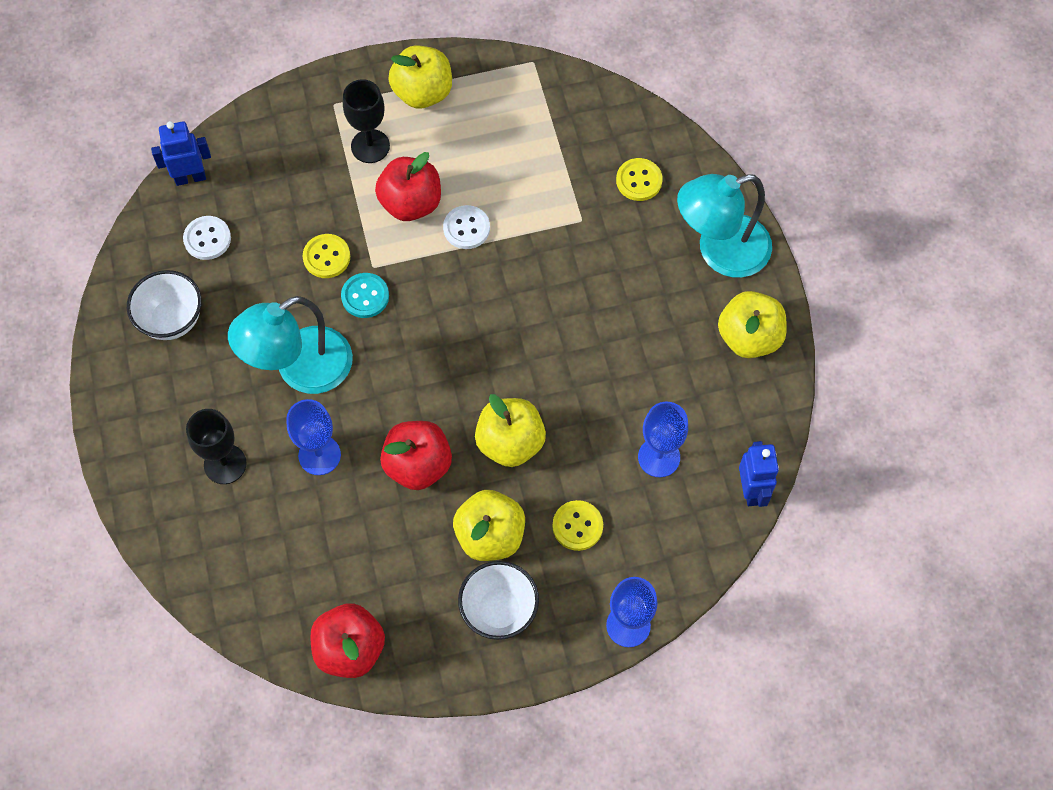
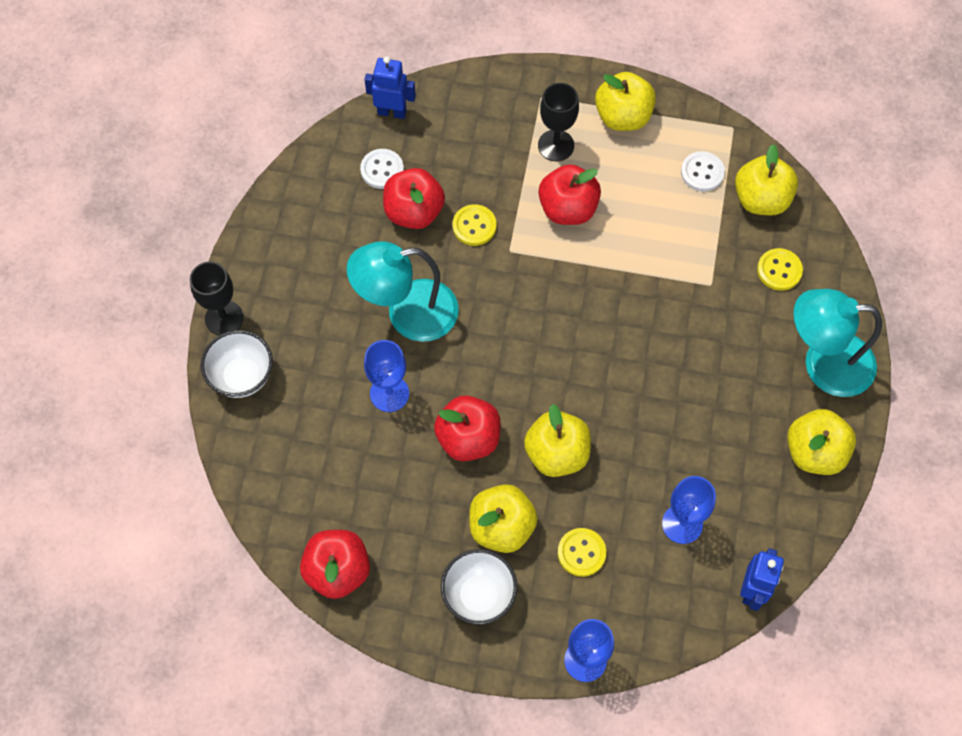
camera: 25 degrees right, 0 degrees up
(172, 320) = (321, 226): white bowl -> white bowl (242, 377)
(225, 464) = (308, 367): black goblet -> black goblet (224, 318)
(259, 267) = (414, 212): none -> red apple
(365, 296) = (491, 273): turquoise button -> none
(466, 228) = (606, 250): white button -> white button (702, 172)
(591, 120) = (761, 199): none -> yellow apple

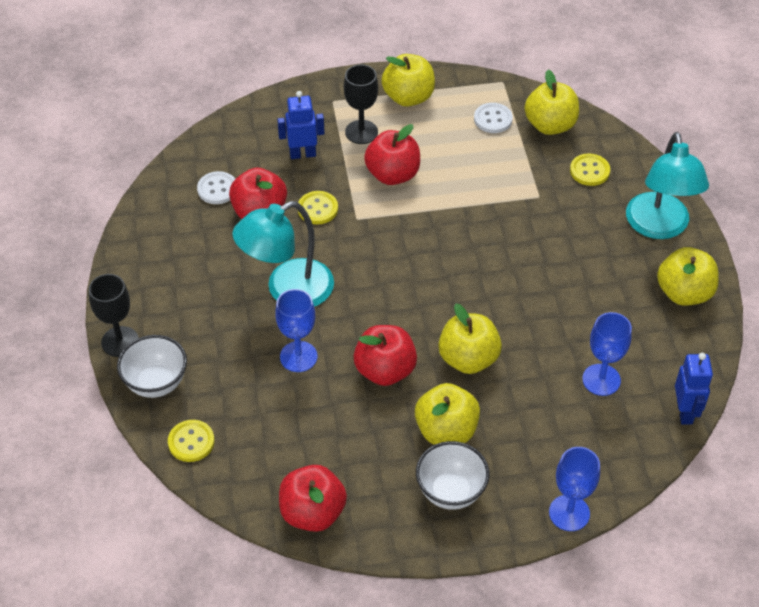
camera: 20 degrees left, 15 degrees down
(392, 112) = (208, 144): blue robot -> blue robot (302, 154)
(581, 553) = (525, 429): yellow button -> yellow button (191, 442)
(824, 364) = (659, 227): turquoise lamp -> turquoise lamp turned 75 degrees counterclockwise

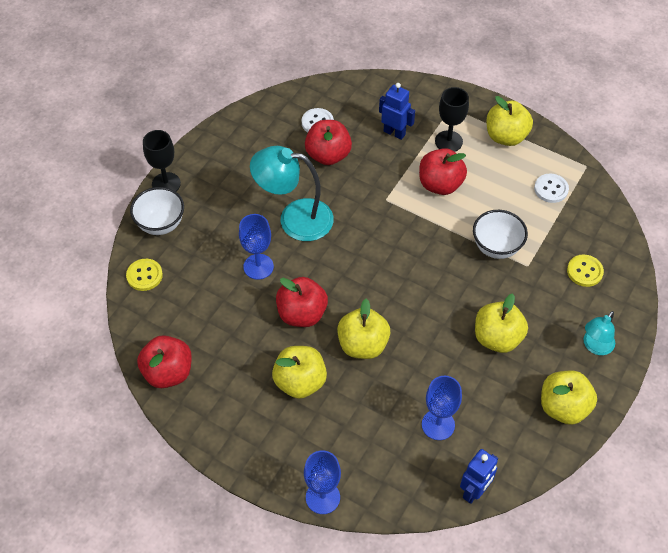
camera: 40 degrees right, 5 degrees up
(317, 209) = (367, 176): yellow button -> none
(451, 492) = (262, 424): white bowl -> white bowl (496, 247)
(550, 125) = (589, 219): yellow apple -> yellow apple (497, 338)
(659, 227) = (595, 346): turquoise lamp -> turquoise lamp, size x0.55

